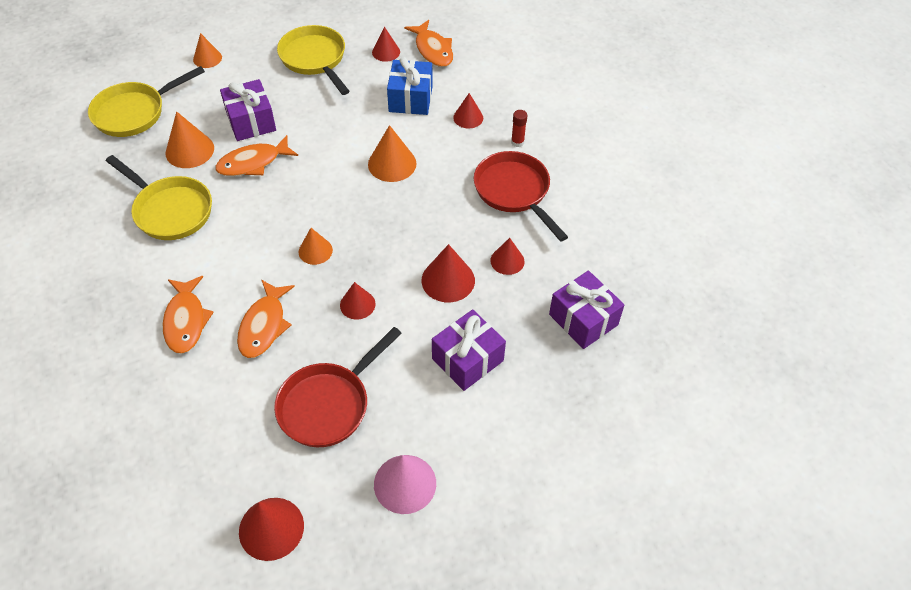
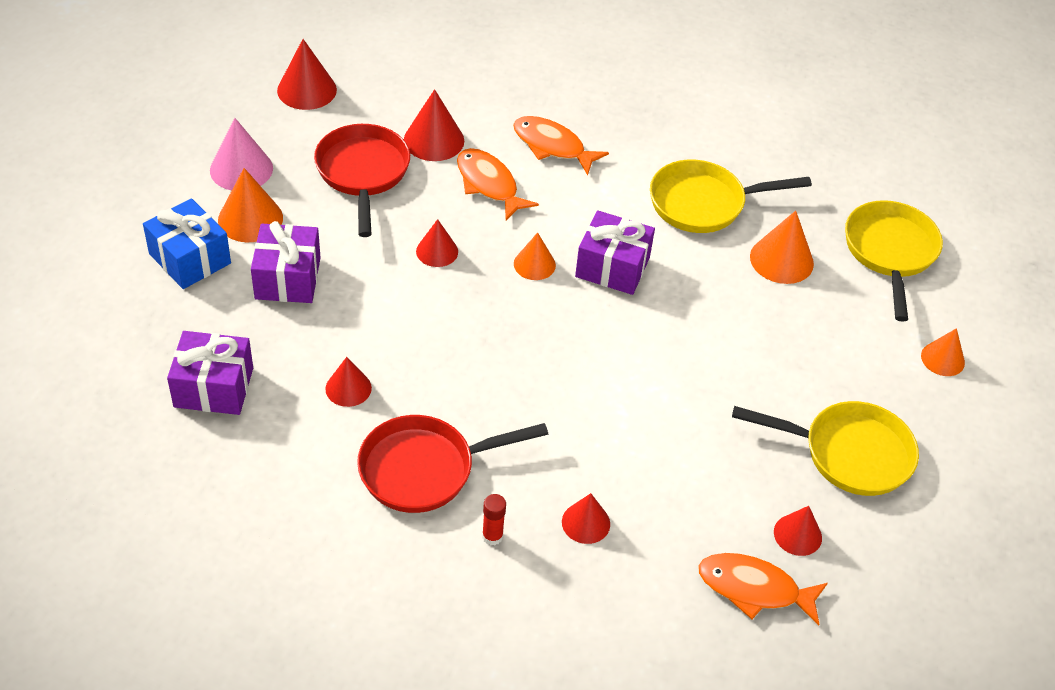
camera: 130 degrees right, 5 degrees down
(251, 121) = (782, 329): purple gift -> purple gift (612, 267)
(253, 163) = (710, 293): orange fish -> none
(392, 164) = (587, 398): orange cone -> orange cone (250, 219)
(410, 99) = (678, 492): blue gift -> blue gift (190, 258)
(448, 280) = (383, 328): red cone -> red cone (434, 140)
(514, 192) = (424, 469): red pan -> red pan turned 150 degrees clockwise

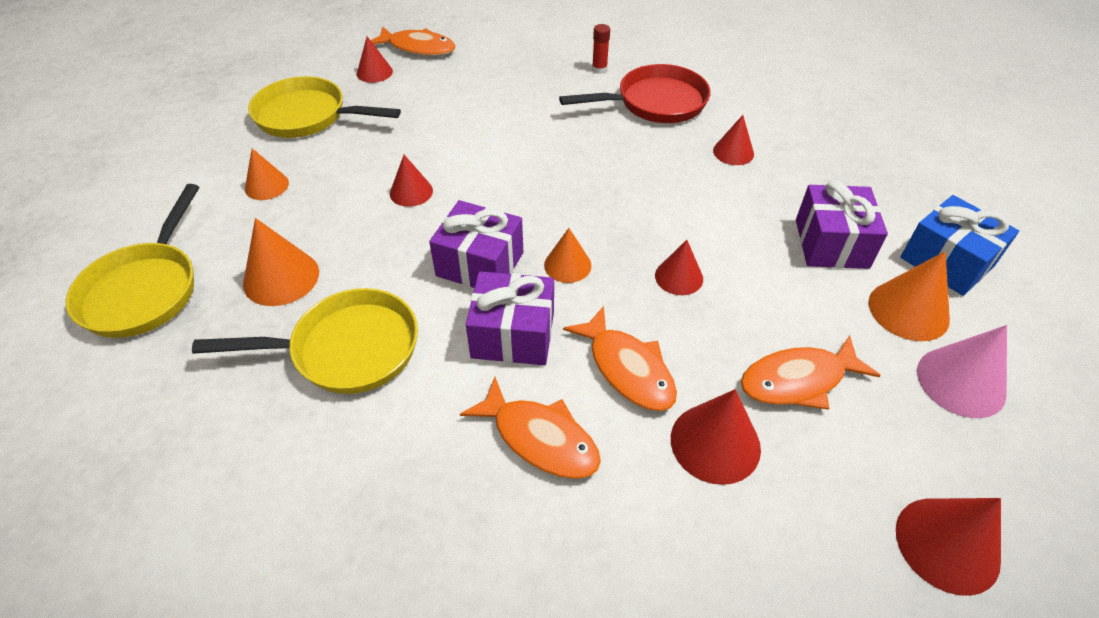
camera: 175 degrees left, 0 degrees up
(214, 387) = (850, 151): purple gift -> purple gift (513, 334)
(363, 173) = (798, 380): red pan -> orange fish
(586, 523) = (531, 76): red cone -> red cone (411, 192)
(942, 359) = (171, 184): orange cone -> orange cone (267, 186)

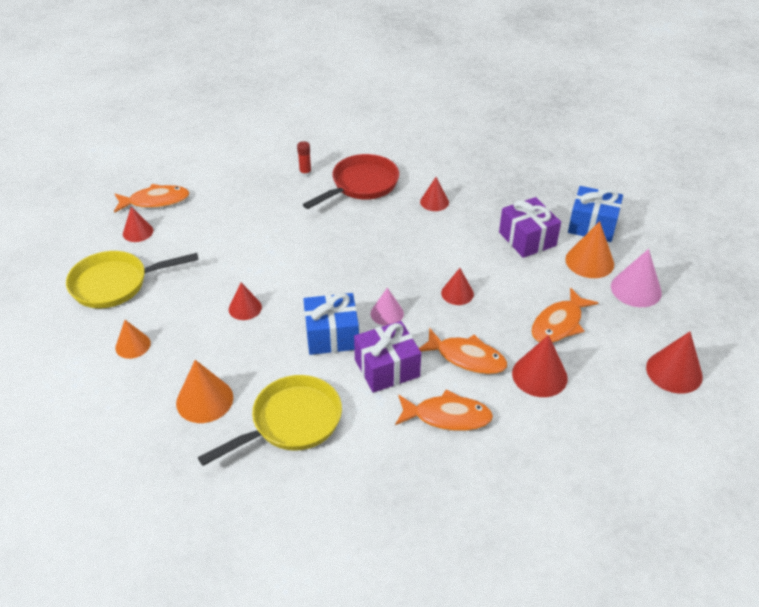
camera: 30 degrees left, 5 degrees down
(144, 290) = (110, 451): yellow pan -> none
(480, 264) = (332, 335): purple gift -> blue gift
(567, 265) = (387, 313): orange cone -> pink cone

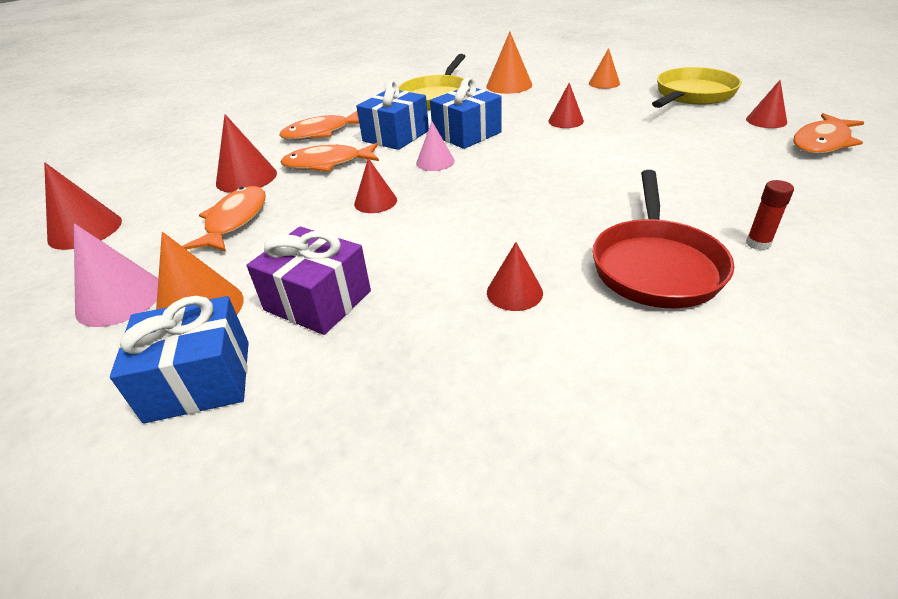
camera: 150 degrees right, 5 degrees down
(387, 368) = (396, 136): purple gift -> blue gift

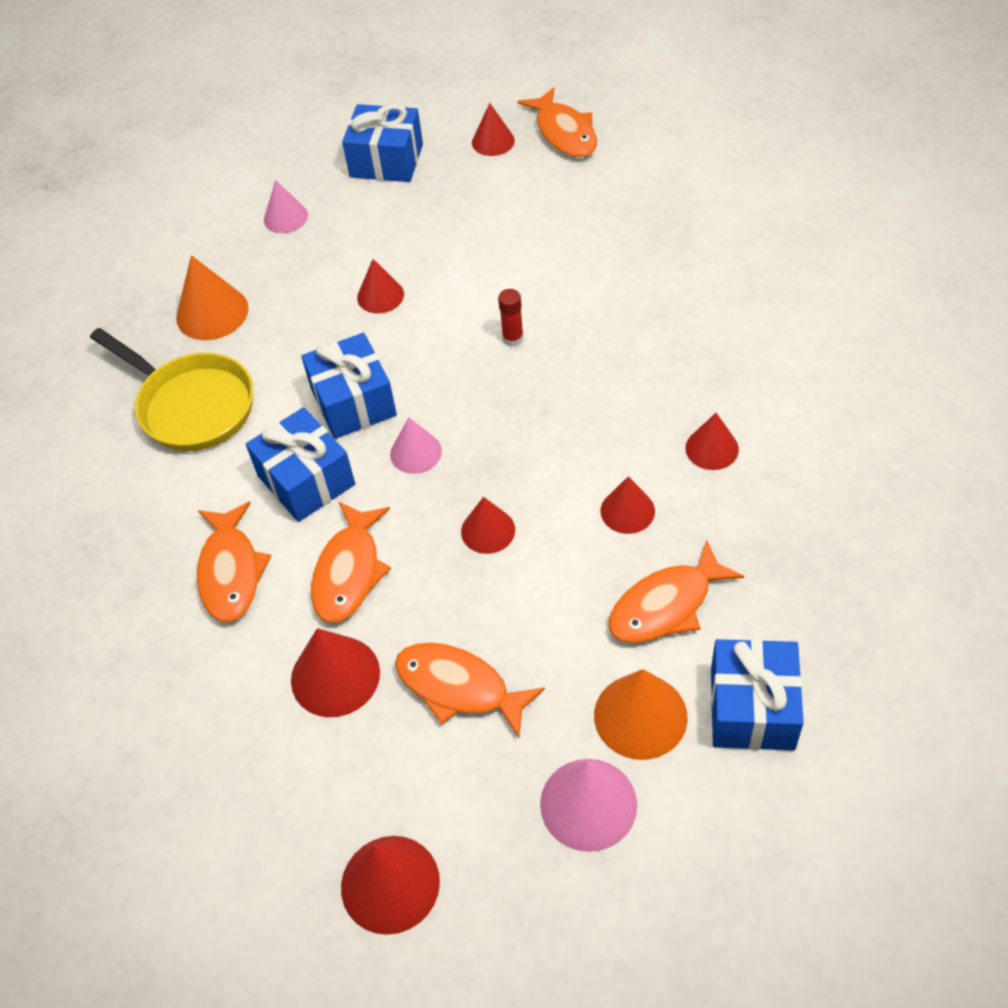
camera: 70 degrees left, 15 degrees up
(318, 300) = (666, 605): purple gift -> orange fish
(417, 259) = (627, 511): none -> red cone
(604, 83) = (285, 217): orange cone -> pink cone
(655, 265) = (712, 341): red pan -> none
(692, 95) = (386, 161): yellow pan -> blue gift
(758, 243) = (709, 264): red glue stick -> red glue stick (513, 338)

